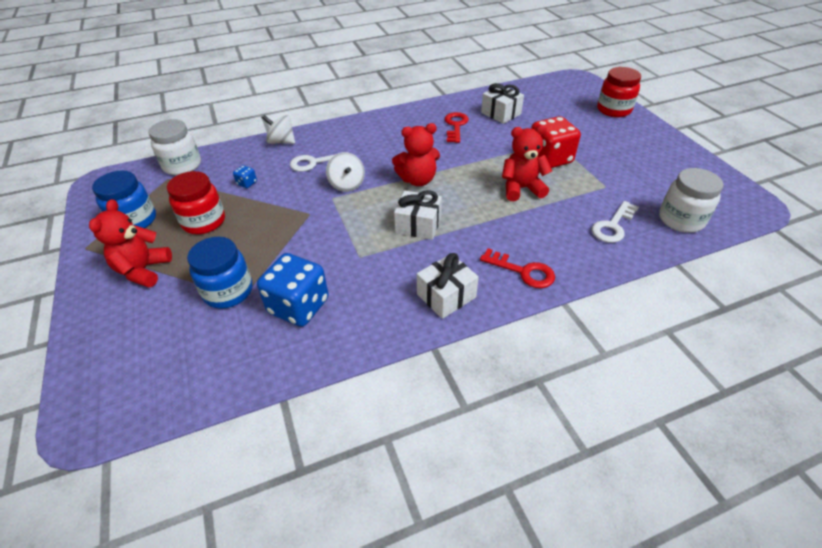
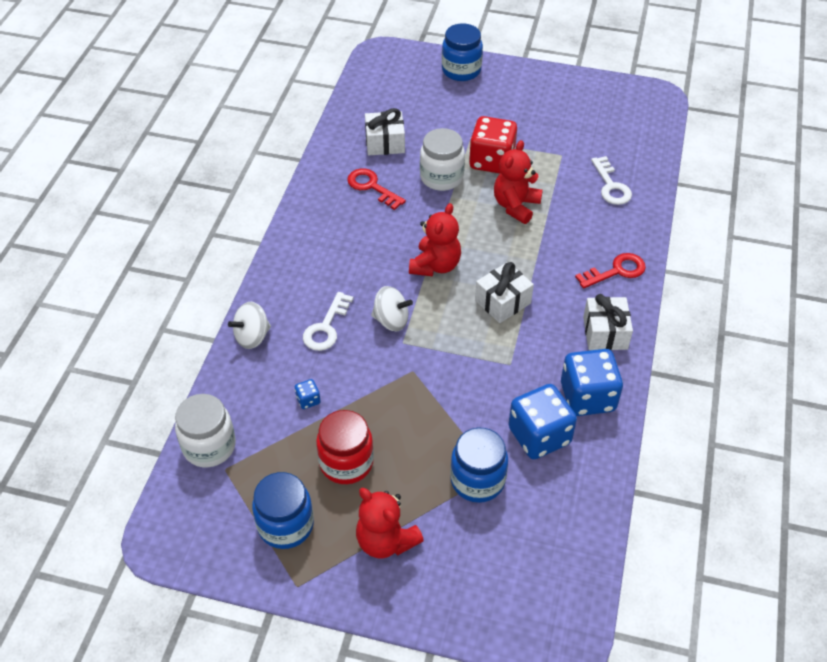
camera: 55 degrees left, 5 degrees up
(364, 317) = (587, 397): none -> blue dice
(613, 110) = (461, 70): red jar -> blue jar
(681, 220) = (637, 145): white jar -> white jar (441, 177)

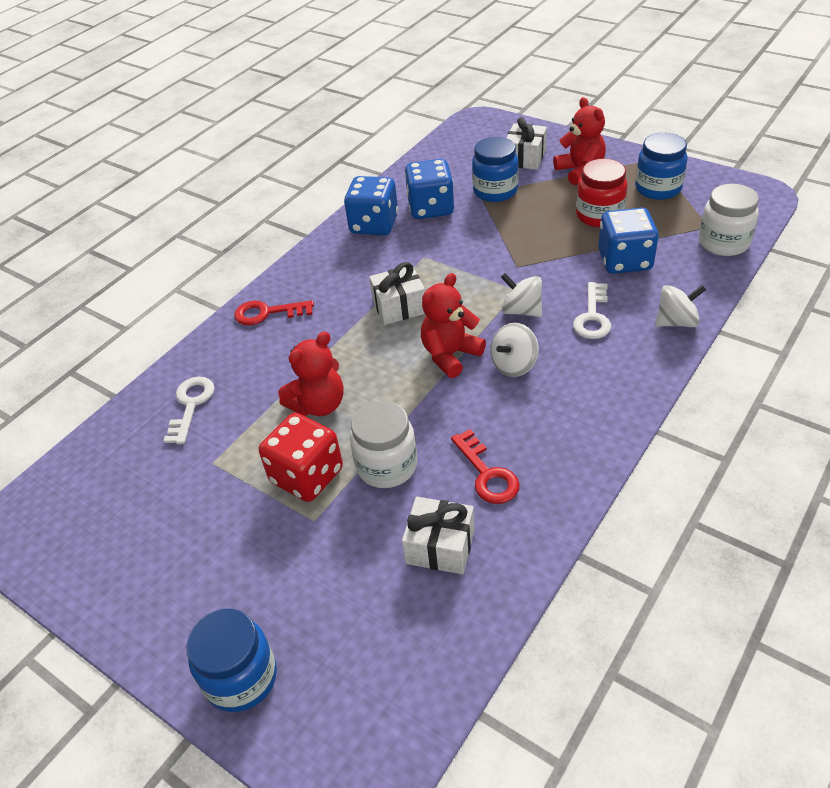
camera: 155 degrees left, 5 degrees down
(308, 400) = (624, 261): blue dice -> blue dice, size x2.38
(326, 327) = (593, 316): white key -> white key turned 150 degrees clockwise
(380, 268) = (514, 365): none -> white spinning top
(605, 333) = (322, 265): white gift -> white gift (525, 158)

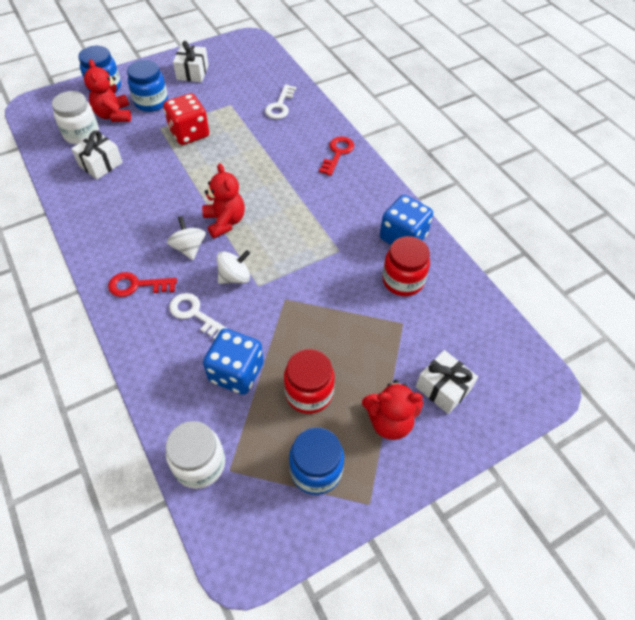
camera: 110 degrees right, 10 degrees up
(191, 405) = (280, 105): white key -> white key turned 75 degrees clockwise
(318, 405) = (236, 152): red teddy bear -> red teddy bear (114, 115)
(387, 466) = (167, 163): white jar -> white jar (81, 134)
(399, 307) = (292, 216): white gift -> white gift (192, 72)
(431, 208) = (403, 280): blue dice -> red jar
(487, 474) = (123, 199): red key -> red key (137, 285)
(495, 191) = (399, 336): blue jar -> blue jar (151, 102)
(676, 322) = (146, 361): white spinning top -> none

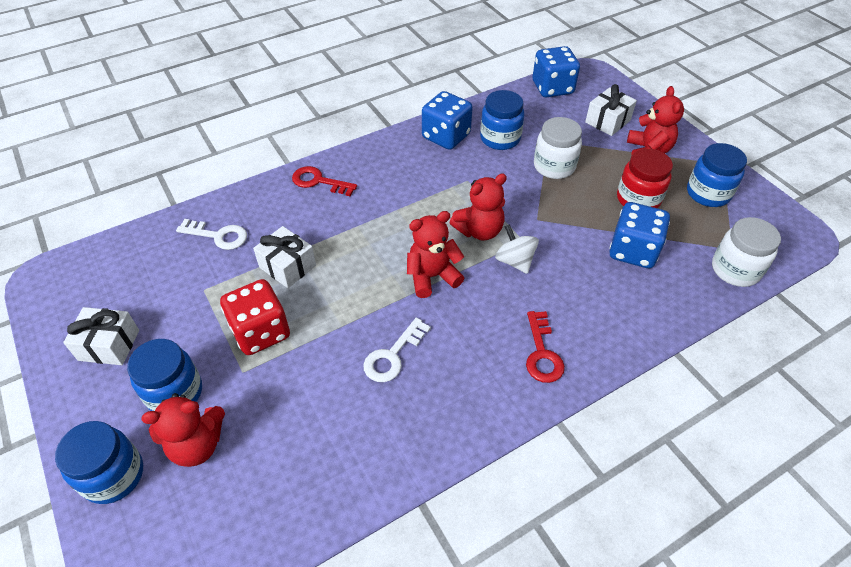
camera: 90 degrees left, 5 degrees down
(81, 134) = (240, 487): white jar -> white jar (554, 166)
(100, 164) = (318, 440): white gift -> white gift (287, 266)
(189, 248) = (477, 307): white spinning top -> none
(194, 314) = (571, 292): white key -> white key (393, 355)
(273, 255) = (479, 231): none -> red teddy bear
(403, 280) = (500, 138): red jar -> blue jar
(502, 340) = (552, 88): none -> blue dice

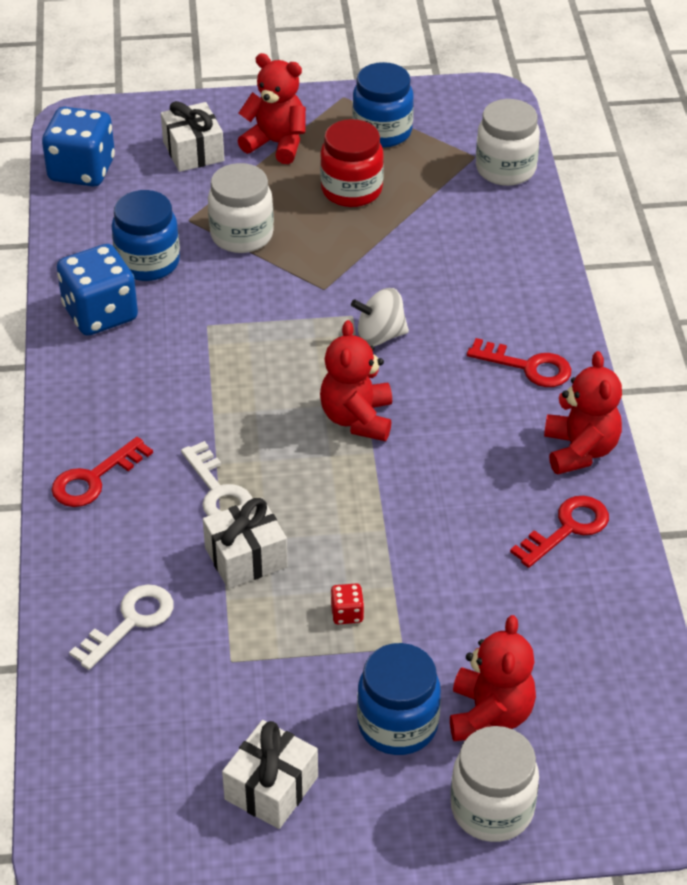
camera: 65 degrees left, 5 degrees down
(113, 475) = (492, 809): blue jar -> white jar
(261, 332) = (347, 613): red dice -> red dice, size x0.42
(393, 355) = (459, 495): white key -> white key (218, 491)
(393, 434) = (567, 528): none -> red key
(479, 231) = (308, 348): red teddy bear -> red teddy bear (580, 450)
(633, 251) = (429, 232): blue dice -> none

